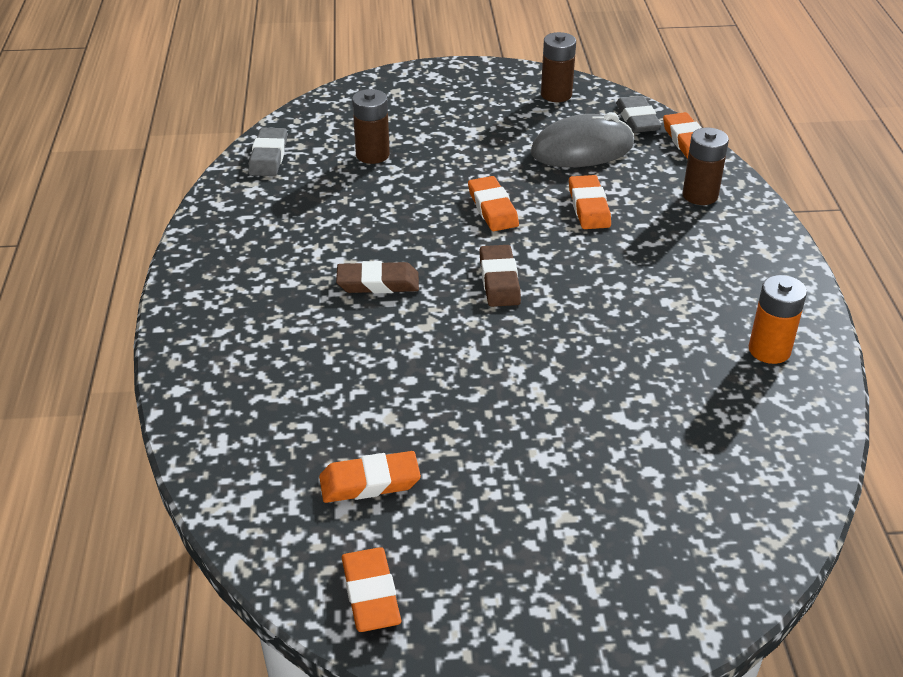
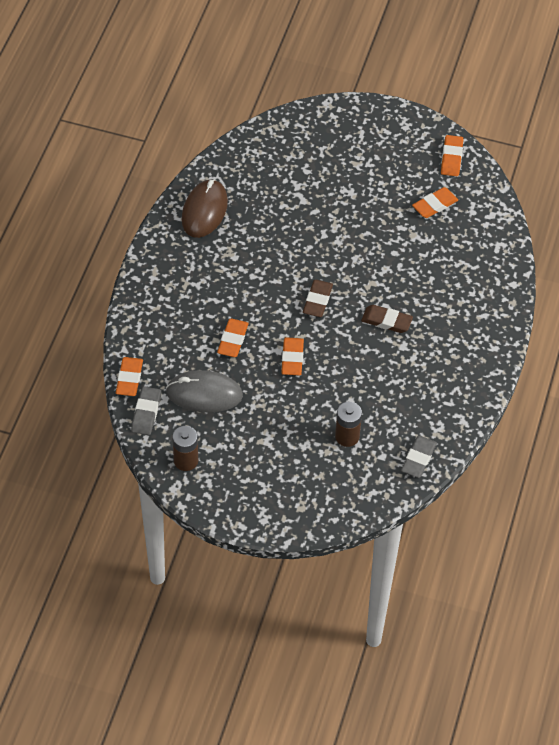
camera: 160 degrees left, 15 degrees up
(370, 482) = (434, 205): orange eraser -> orange eraser turned 45 degrees counterclockwise
(700, 195) = (158, 327): brown battery -> none
(769, 350) = (204, 211): orange battery -> brown mouse

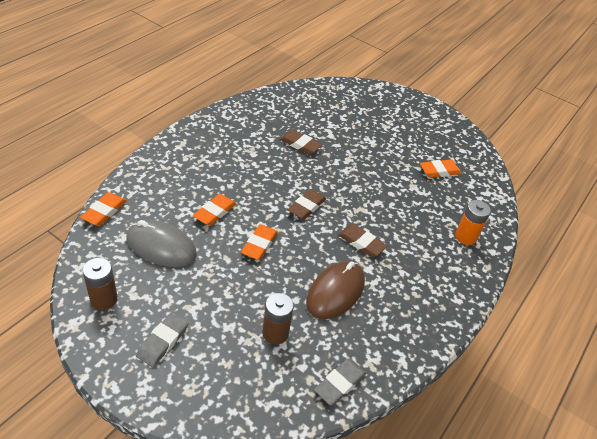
camera: 15 degrees right, 10 degrees down
(146, 413) = (98, 244): grey eraser -> grey eraser (163, 341)
(204, 211) = (248, 118): brown mouse -> brown mouse (335, 292)
(277, 226) = (300, 144): none -> brown eraser
(451, 158) = (465, 145): orange eraser -> none
(483, 277) = (465, 237): none -> orange battery

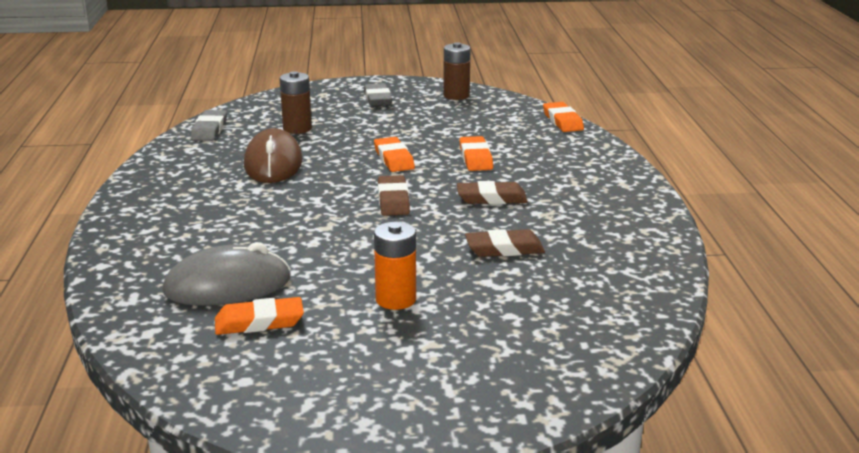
camera: 145 degrees right, 20 degrees down
(161, 246) = (474, 126): grey mouse -> grey mouse (227, 286)
(361, 243) = (288, 202): brown eraser -> brown eraser (491, 198)
(439, 171) = (259, 322): orange eraser -> orange eraser turned 45 degrees clockwise
(465, 237) = (152, 262): orange battery -> orange battery (396, 299)

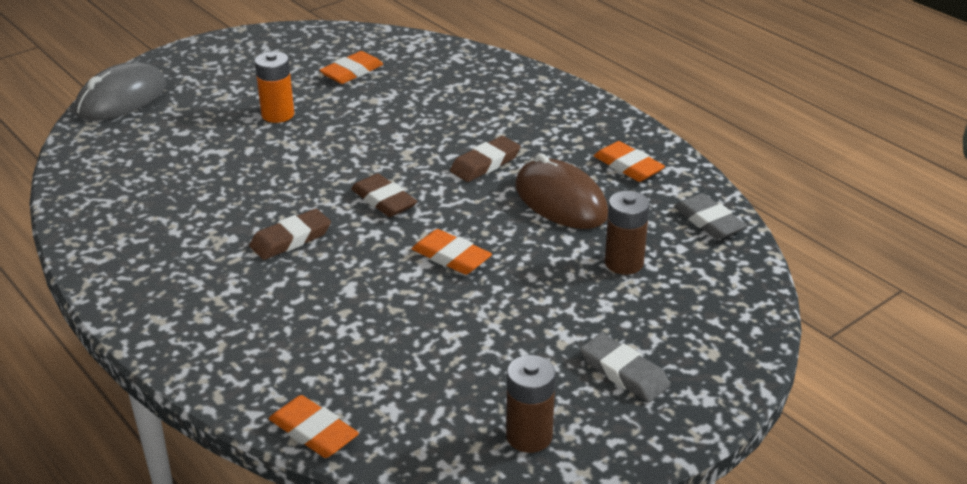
camera: 145 degrees right, 10 degrees up
(227, 286) = (408, 84): grey mouse -> grey mouse (121, 99)
(476, 158) = (362, 296): orange eraser -> orange eraser (628, 166)
(504, 249) = (231, 185): brown eraser -> brown eraser (485, 164)

